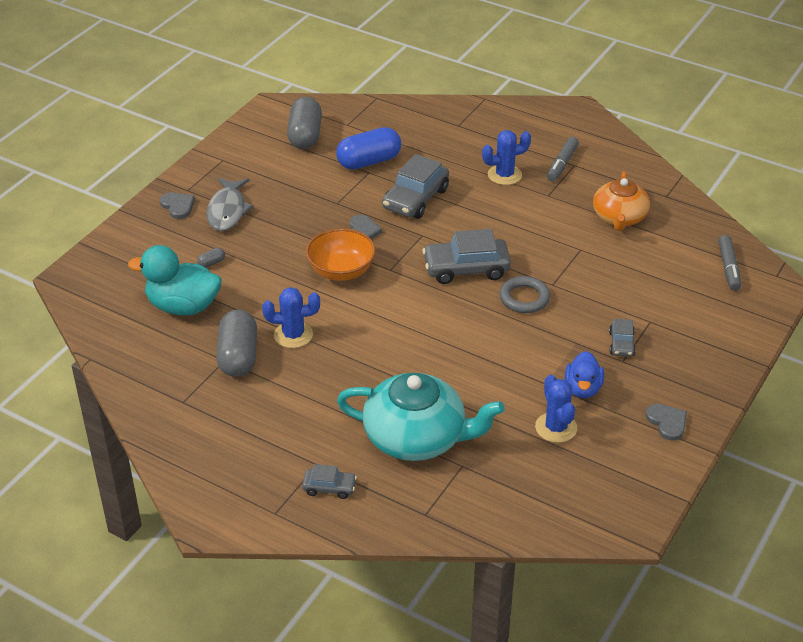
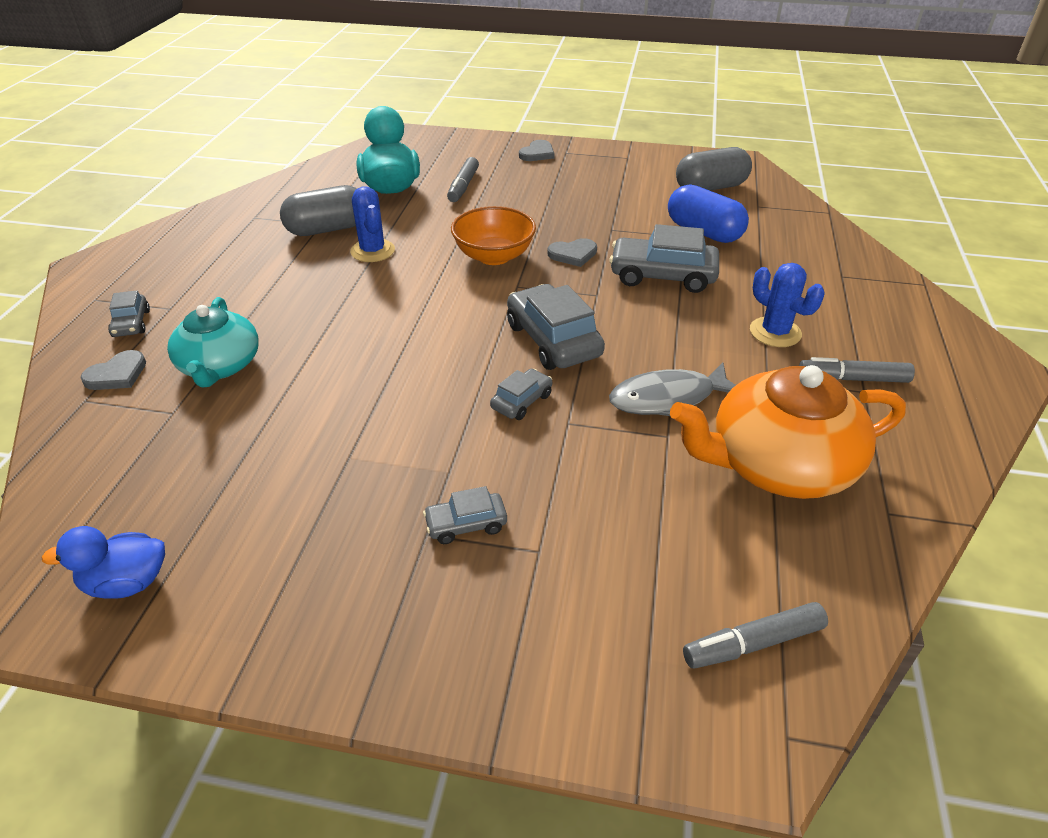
camera: 70 degrees right, 0 degrees up
(211, 263) = (463, 186): grey capsule -> grey marker
(227, 211) = (549, 176): grey fish -> grey fish (668, 399)
(416, 437) = (220, 366): turquoise teapot -> turquoise teapot, size x0.66
(524, 298) = (521, 401): grey ring -> grey car
(556, 427) = (255, 485): blue cactus -> none
(583, 389) = (346, 498): blue duck -> blue duck (127, 582)
(619, 217) = (778, 464): orange teapot -> orange teapot, size x1.52
(667, 422) = (289, 620): grey heart -> grey heart (117, 374)

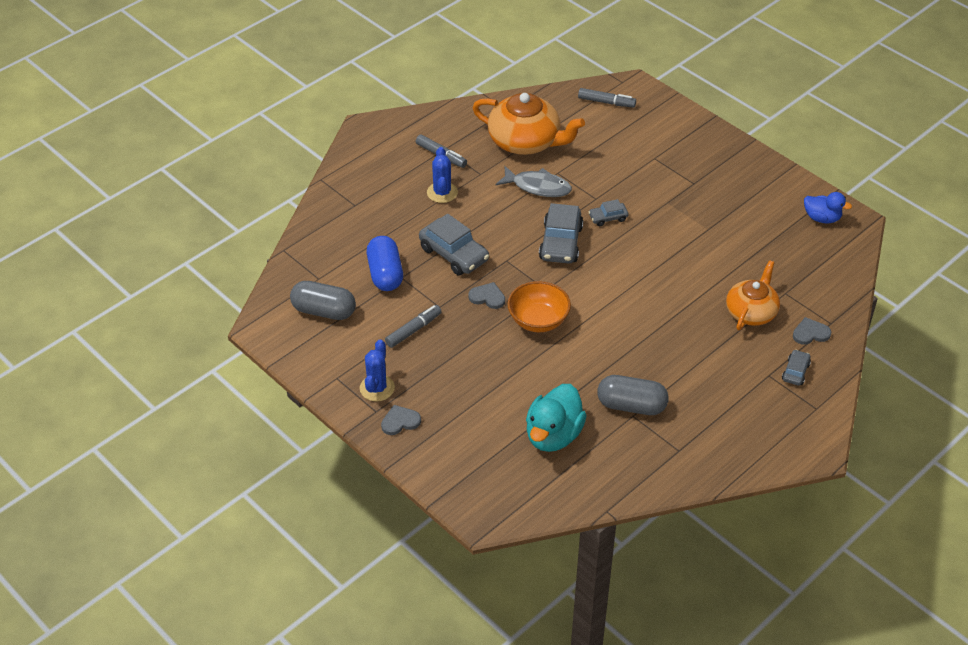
camera: 145 degrees left, 5 degrees up
(220, 366) = (751, 312): turquoise teapot -> orange teapot
(372, 251) = (613, 365): blue cactus -> blue cactus (377, 388)
(463, 186) = (497, 407): grey marker -> grey marker (413, 330)
(466, 524) = (675, 179): grey car -> none

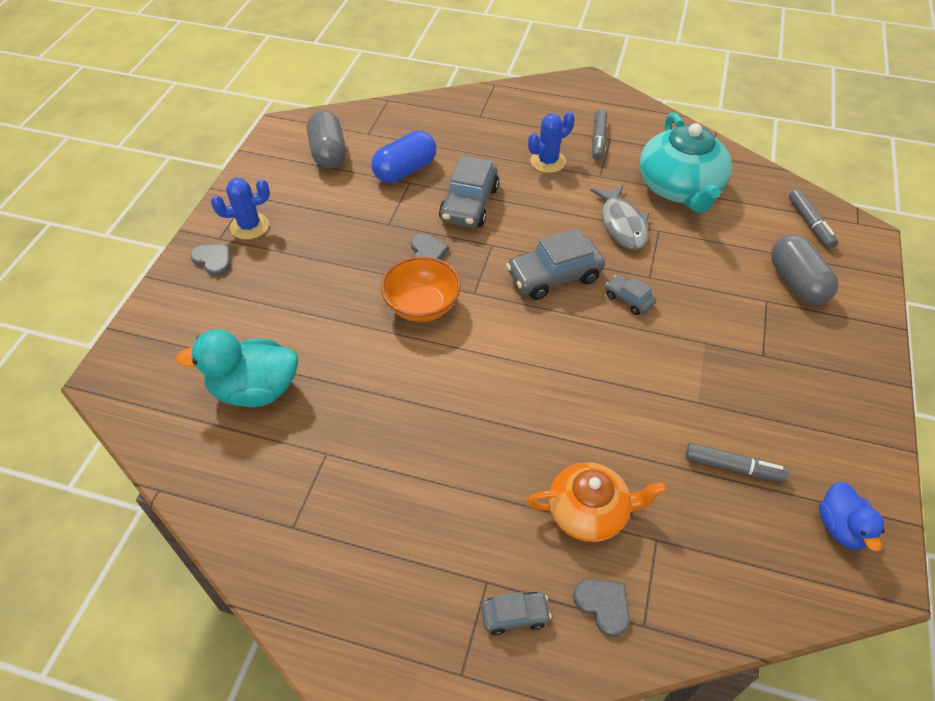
camera: 60 degrees right, 5 degrees up
(413, 330) = (343, 219): grey marker -> grey marker (733, 467)
(525, 141) = (679, 188): orange teapot -> turquoise teapot
(631, 406) = (341, 445): grey capsule -> grey capsule (796, 282)

